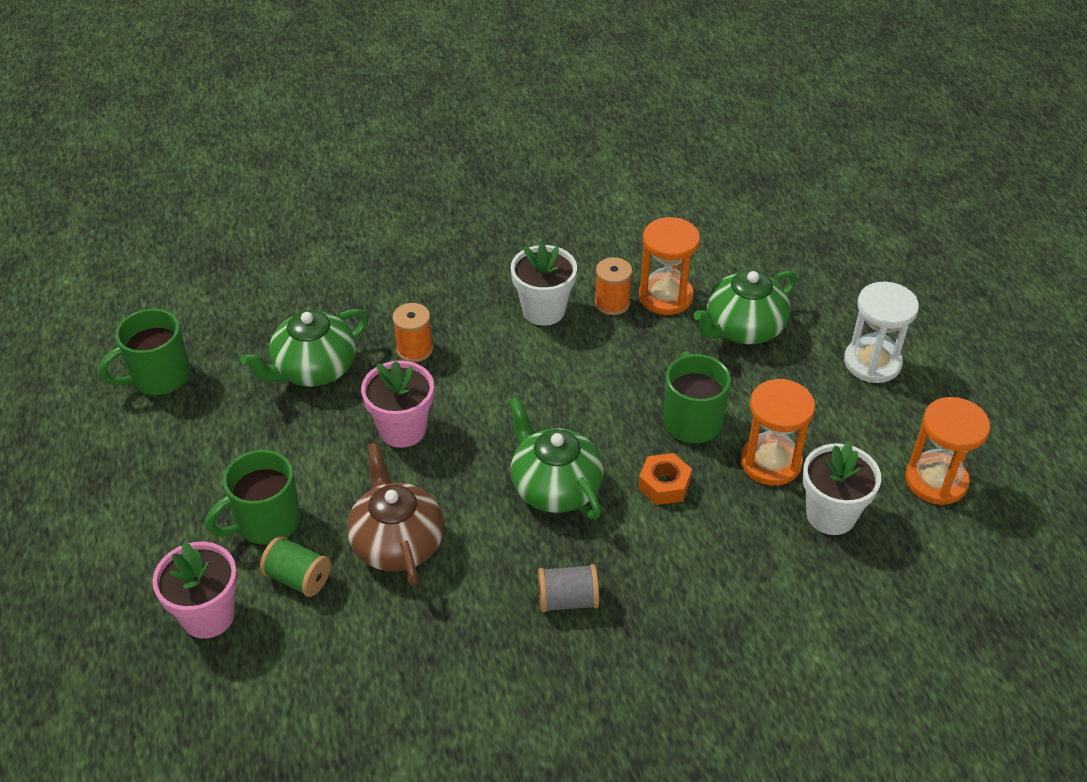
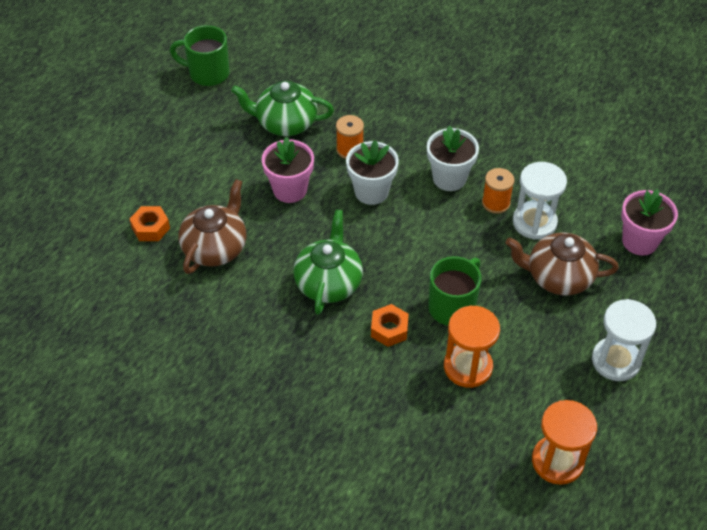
camera: 45 degrees right, 5 degrees up
(208, 616) = (93, 214): pink flower pot -> pink flower pot (639, 241)
(266, 522) = (169, 188): green mug -> none
(298, 578) = (151, 228): green spool -> orange nut
(567, 600) = (260, 347): grey spool -> none
(665, 296) = (534, 222): orange hourglass -> white hourglass
(743, 328) = (558, 277): green teapot -> brown teapot
(831, 515) = (463, 425): white flower pot -> white flower pot (371, 192)

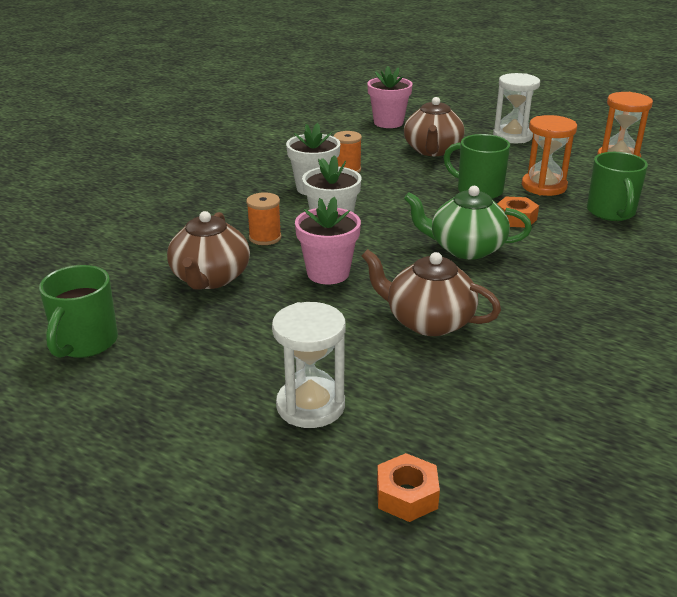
camera: 90 degrees left, 20 degrees down
(151, 228) = (400, 376): orange nut -> orange nut (406, 495)
(285, 123) = (210, 278): green teapot -> brown teapot
(405, 416) = (611, 212): none -> green mug
(534, 222) = (370, 156): white hourglass -> white hourglass (310, 406)

